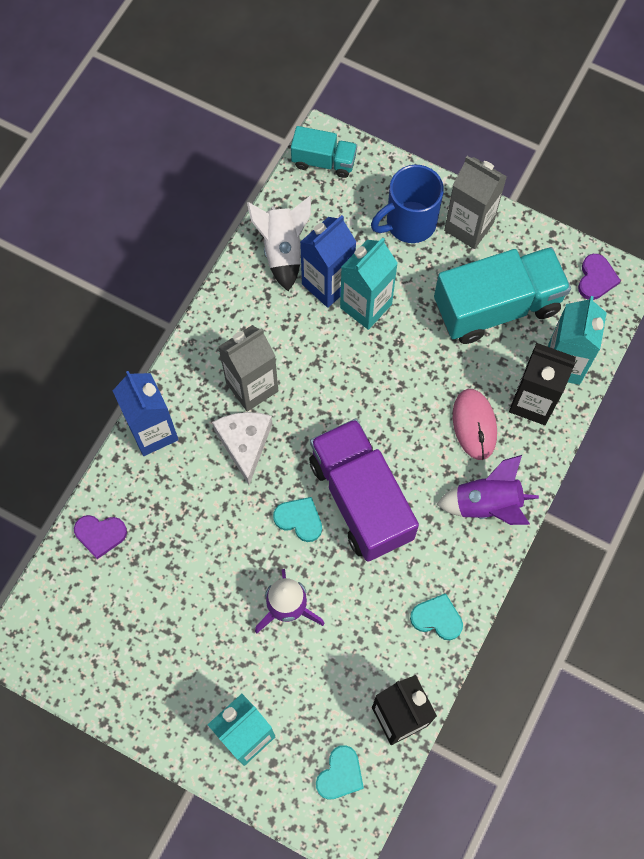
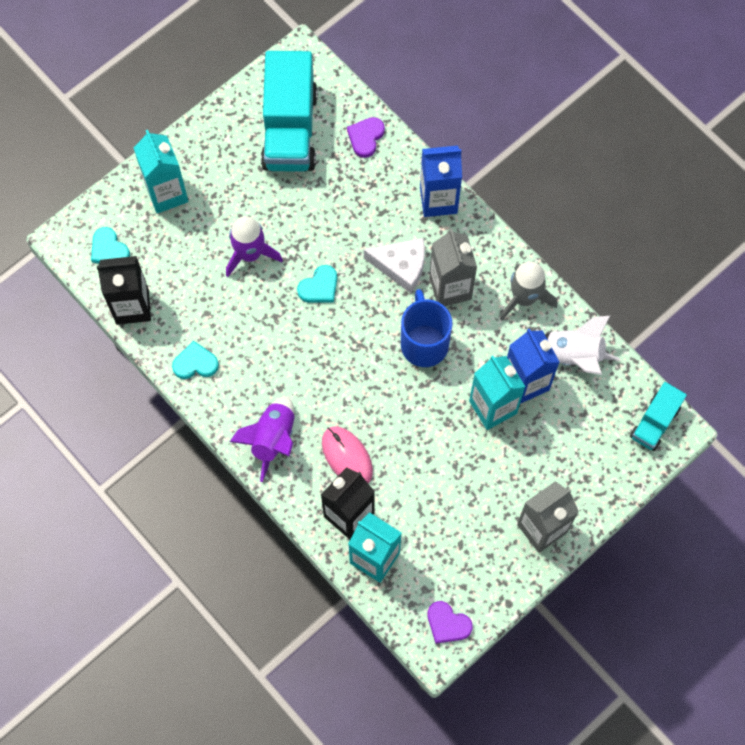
camera: 110 degrees right, 0 degrees up
(236, 312) = (524, 298): none -> grey rocket
(361, 499) = (318, 340): purple truck -> none
(409, 223) = (563, 475): blue mug -> blue mug (424, 343)
(437, 618) = (195, 363): turquoise heart -> turquoise heart turned 135 degrees counterclockwise
(474, 425) = (347, 457): pink mouse -> pink mouse turned 45 degrees clockwise
(497, 307) = (451, 521): turquoise truck -> turquoise truck (290, 129)

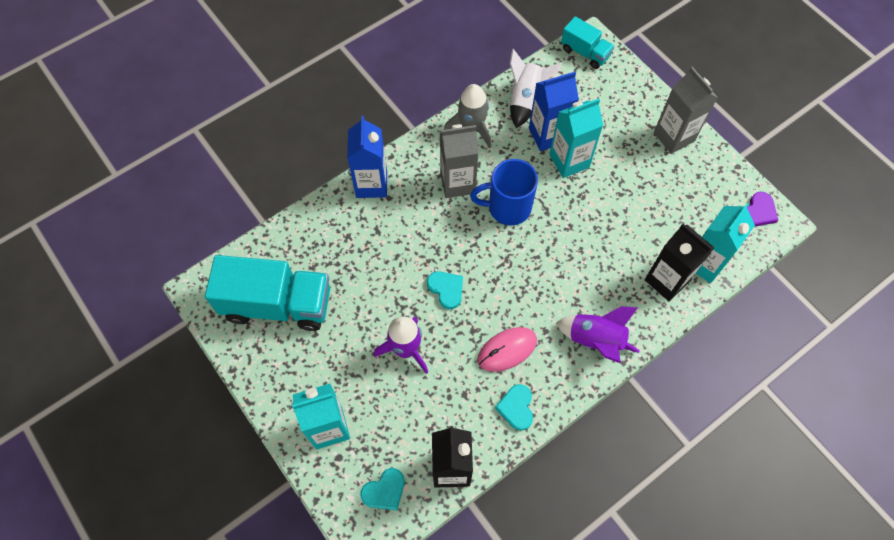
camera: 85 degrees left, 5 degrees down
(347, 457) = (613, 278): pink mouse -> pink mouse (507, 350)
(365, 137) = (298, 238): purple heart -> none
(401, 266) = (433, 219): white cheese -> none

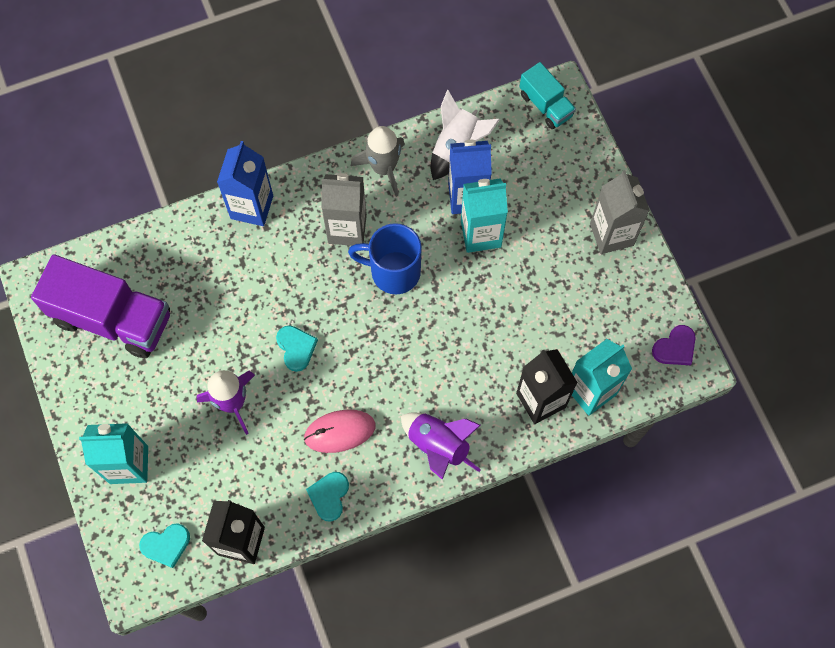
camera: 15 degrees right, 5 degrees up
(277, 304) = (113, 318): turquoise truck -> purple truck

